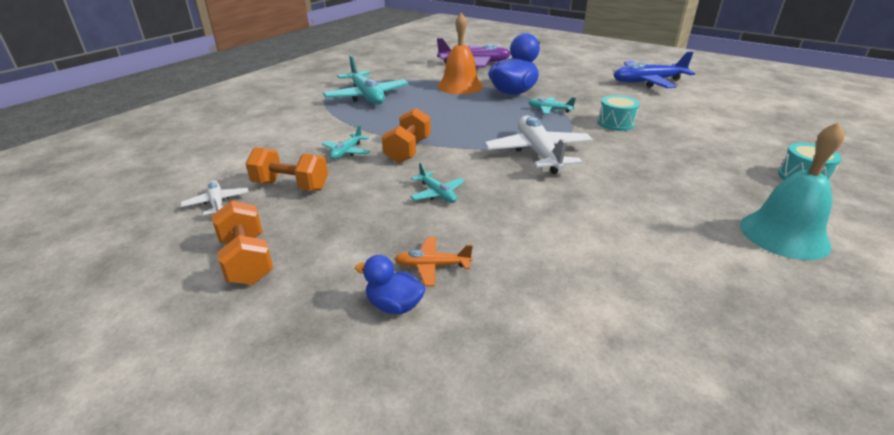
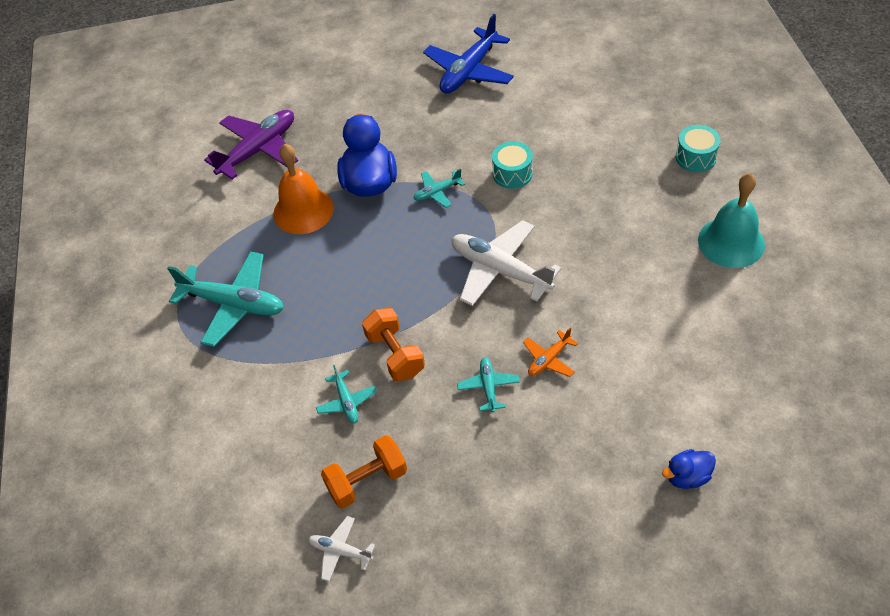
camera: 40 degrees left, 20 degrees up
(247, 260) = (456, 569): orange dumbbell -> none
(394, 305) = (594, 509): blue duck -> blue duck (687, 476)
(432, 266) = (575, 458): orange plane -> orange plane (549, 359)
(437, 193) = (488, 387): turquoise plane -> turquoise plane turned 105 degrees counterclockwise

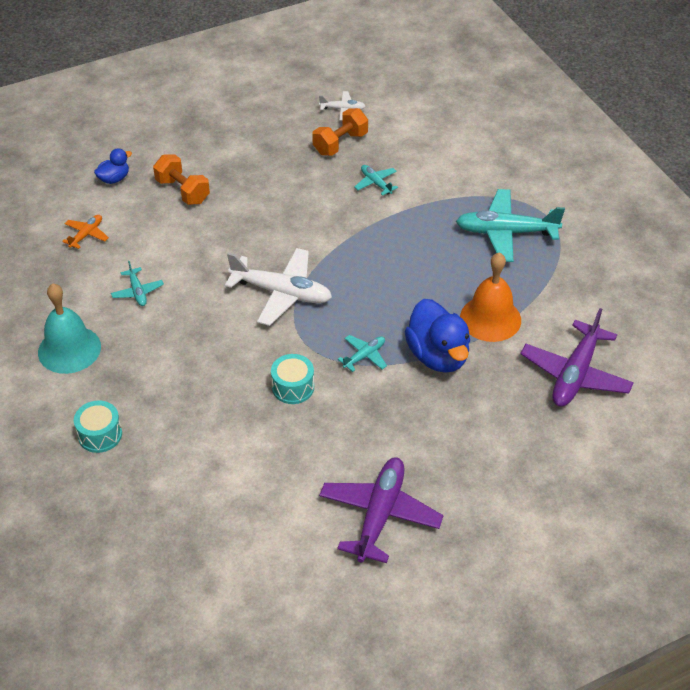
camera: 160 degrees right, 5 degrees down
(395, 354) = (351, 218): orange dumbbell -> orange dumbbell (183, 191)
(469, 71) = (379, 515): blue plane -> purple plane
(488, 387) = (269, 208): turquoise plane -> turquoise plane (137, 292)
(549, 359) = (225, 233): orange plane -> orange plane (86, 235)

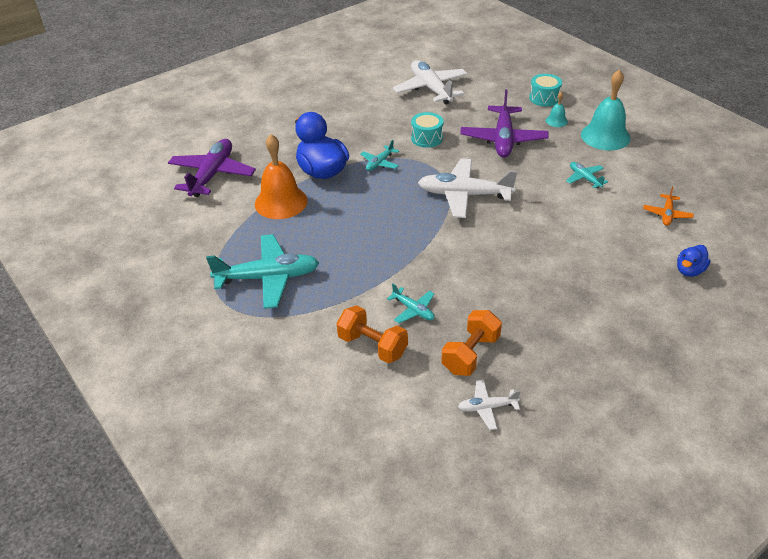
camera: 170 degrees right, 5 degrees down
(111, 387) = (556, 121): none -> turquoise bell
(183, 191) = (610, 269): orange dumbbell -> orange dumbbell (372, 346)
(251, 488) = (431, 89): none -> white plane
(379, 515) = (346, 89): purple plane -> purple plane (503, 139)

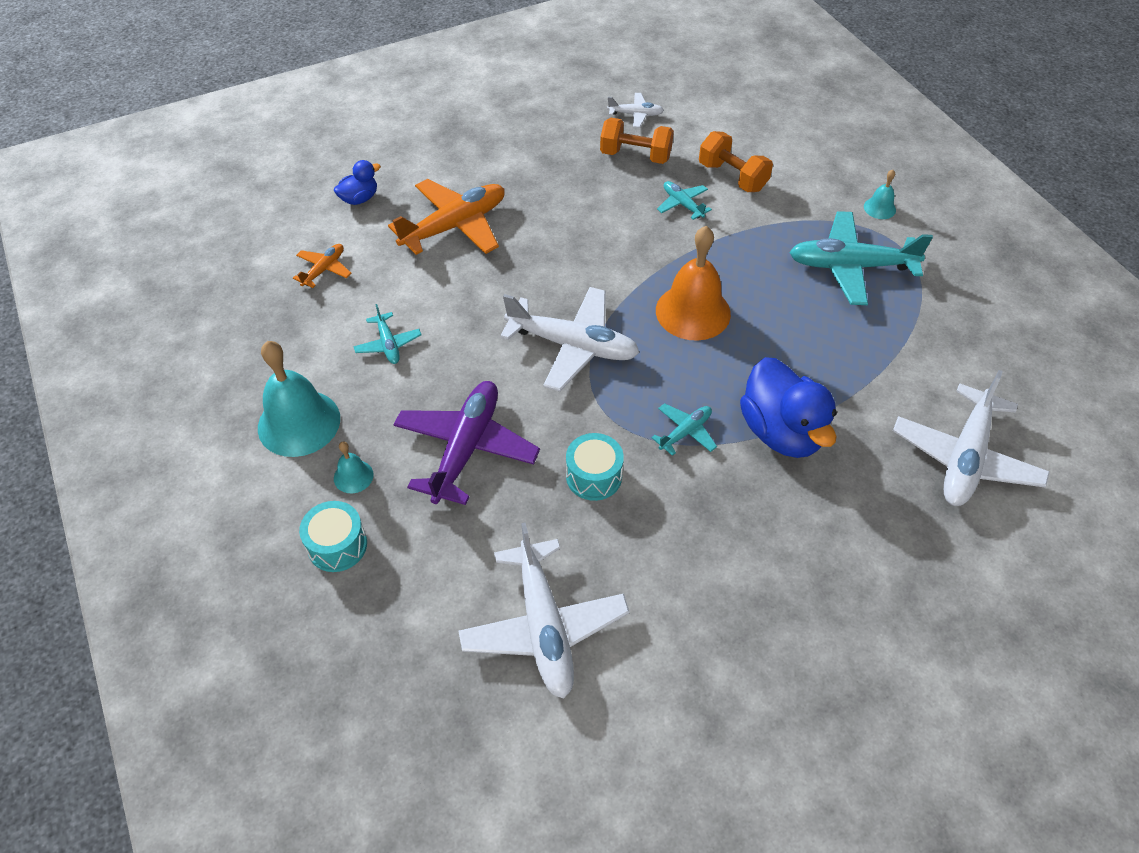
camera: 170 degrees left, 10 degrees up
(212, 175) = (965, 457): purple plane -> white plane
(235, 335) = (879, 208): none -> turquoise bell
(281, 202) = (844, 380): orange bell -> orange bell (693, 312)
(470, 354) = (635, 156): orange dumbbell -> orange dumbbell turned 60 degrees clockwise
(595, 260) = (455, 226): none -> orange plane

